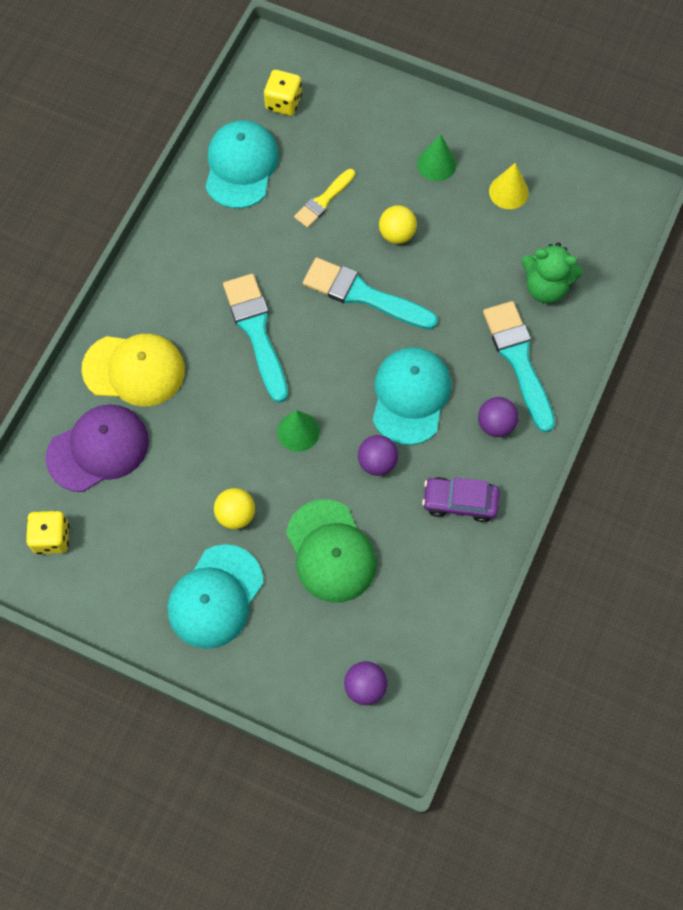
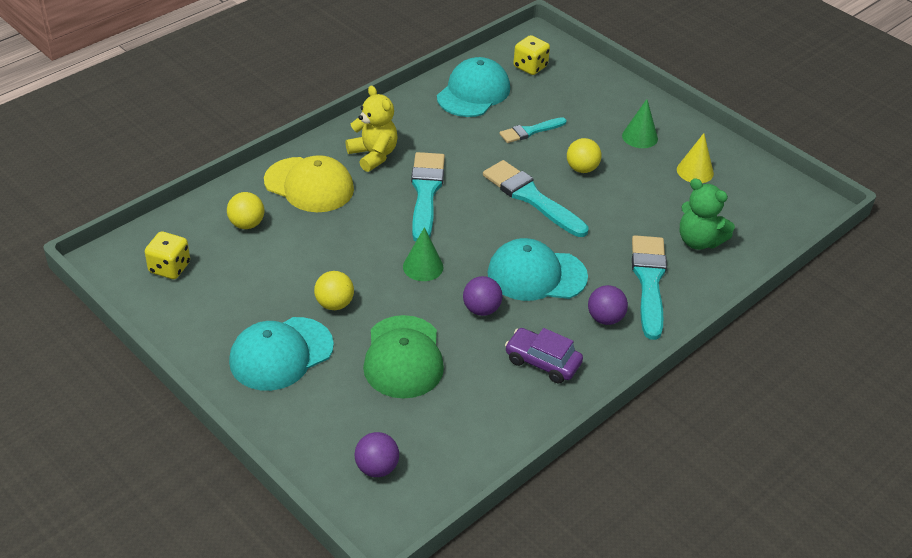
camera: 20 degrees right, 25 degrees down
(98, 449) = (247, 224): purple cap -> yellow ball
(179, 301) = (373, 155): none -> yellow teddy bear
(323, 200) = (530, 131): yellow brush -> turquoise brush
(410, 396) = (536, 275): turquoise cap -> turquoise cap turned 120 degrees counterclockwise

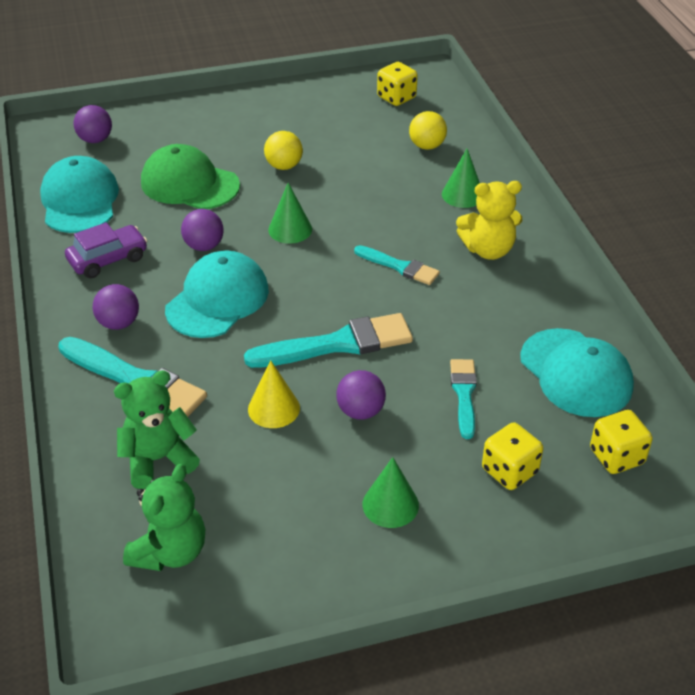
camera: 120 degrees right, 0 degrees up
(281, 354) = (250, 126): turquoise cap -> turquoise cap (79, 200)
(309, 185) = (462, 194): yellow cap -> green cone
(426, 193) = (399, 267): turquoise brush -> turquoise brush, size x0.59
(575, 101) = (509, 471): none -> yellow dice
(582, 169) = (360, 411): yellow ball -> purple ball
(695, 171) = (282, 529): yellow cone -> yellow cone (274, 408)
(751, 208) = (170, 551): none -> green teddy bear

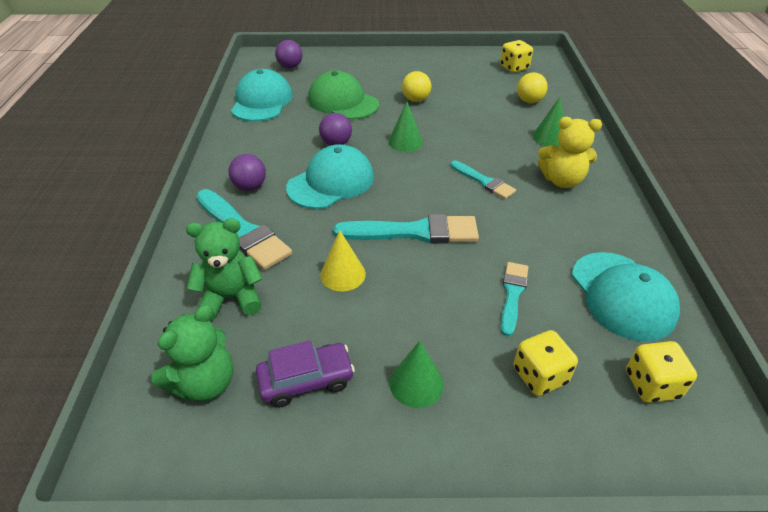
camera: 15 degrees right, 0 degrees up
(108, 259) = (263, 142): purple car -> purple car (306, 380)
(360, 411) = (416, 291): purple ball -> none

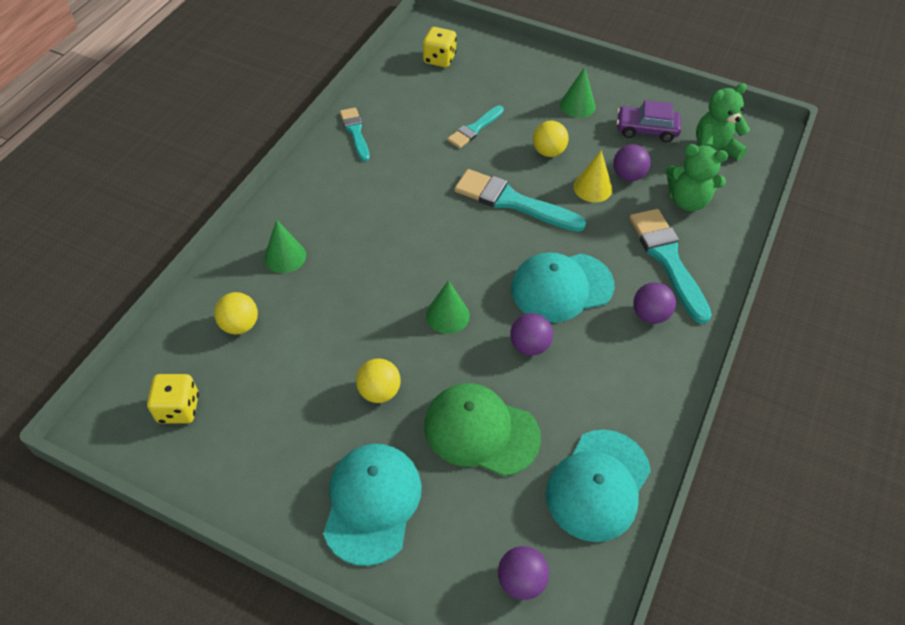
camera: 155 degrees left, 10 degrees up
(309, 303) = (628, 175): none -> purple ball
(343, 102) = (481, 431): green cap -> green cap turned 135 degrees clockwise
(413, 298) = (548, 152): none -> yellow ball
(484, 181) = (408, 228): turquoise brush -> turquoise brush (355, 132)
(539, 375) = (499, 84): yellow dice -> none
(562, 180) = (335, 201): yellow teddy bear -> none
(622, 295) = (399, 102): turquoise cap -> turquoise cap (372, 503)

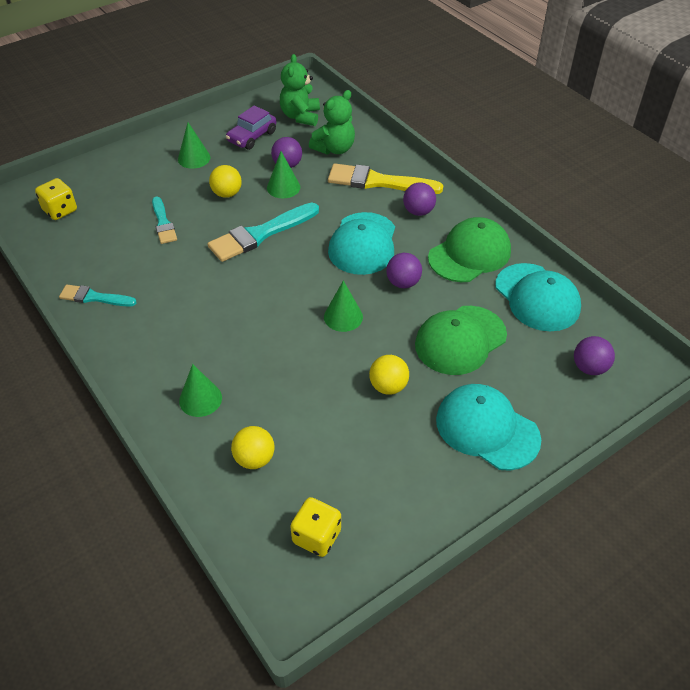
camera: 60 degrees left, 5 degrees down
(592, 188) = (283, 187): yellow cone -> green cone
(619, 390) = (469, 254): none -> green cap
(667, 259) = (378, 182): turquoise brush -> yellow brush

